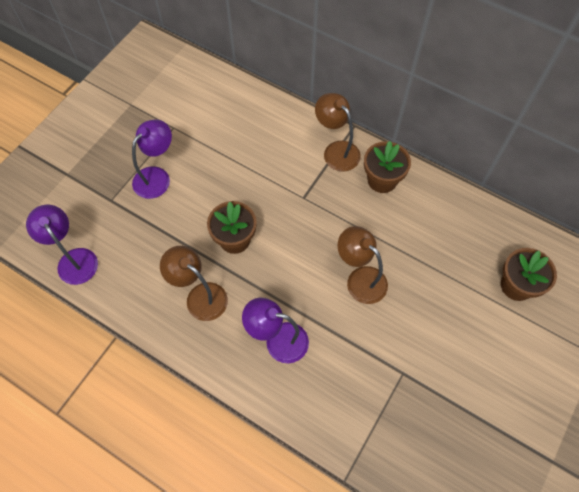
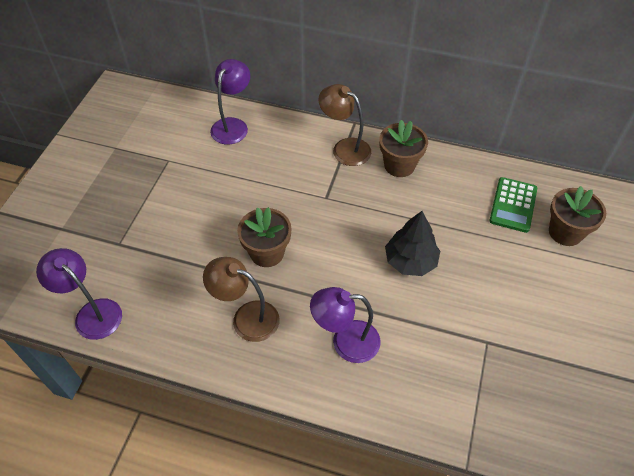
camera: 15 degrees left, 10 degrees down
(157, 176) = (164, 210): purple lamp -> purple lamp (233, 125)
(360, 279) = (410, 261): brown lamp -> black tree
(476, 246) = (513, 205): none -> green calculator

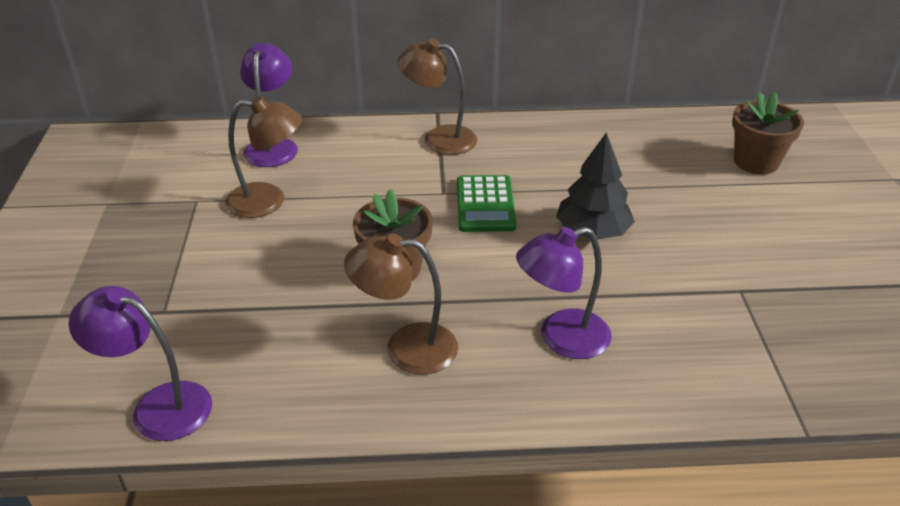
camera: 20 degrees left, 15 degrees down
(211, 173) = (268, 201): none -> brown lamp
(399, 165) = (519, 141): brown flower pot -> none
(513, 205) = (679, 150): green calculator -> green calculator (485, 204)

